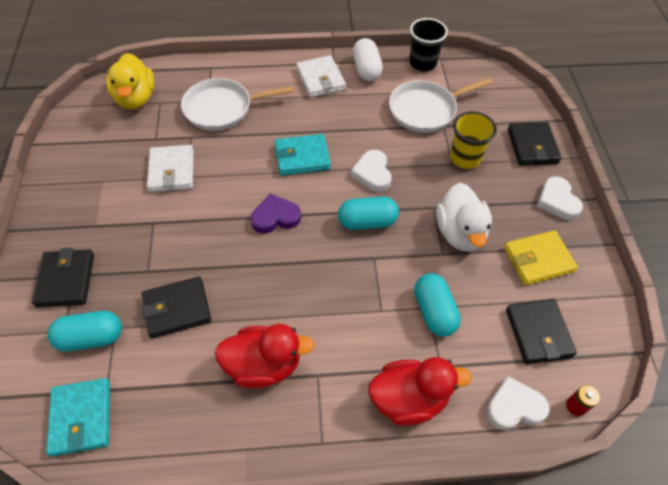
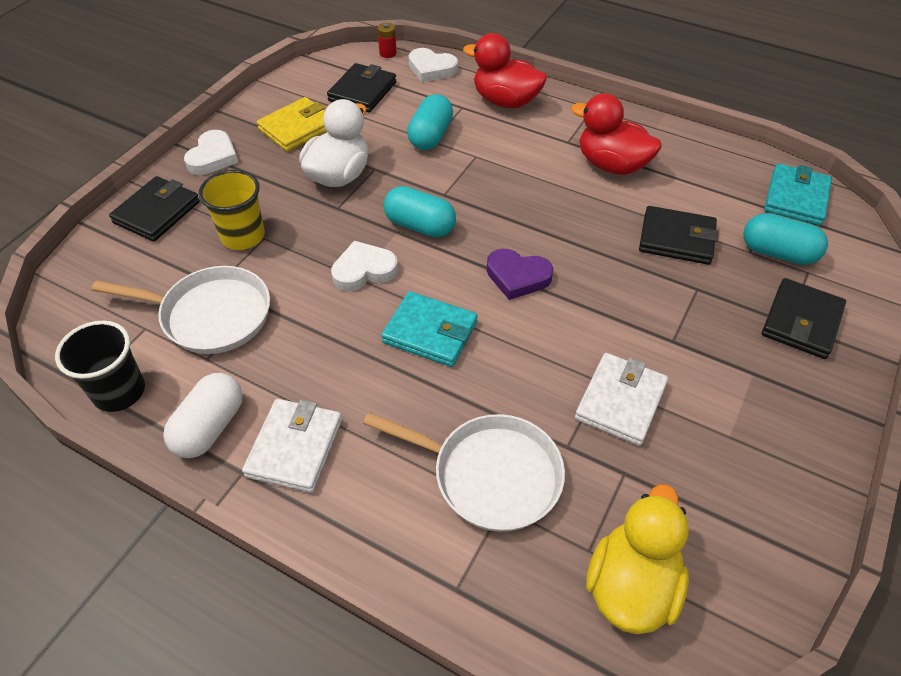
camera: 145 degrees left, 5 degrees down
(372, 173) = (364, 270): white heart -> white heart turned 135 degrees counterclockwise
(538, 260) = (297, 128): yellow wallet -> yellow wallet turned 60 degrees counterclockwise

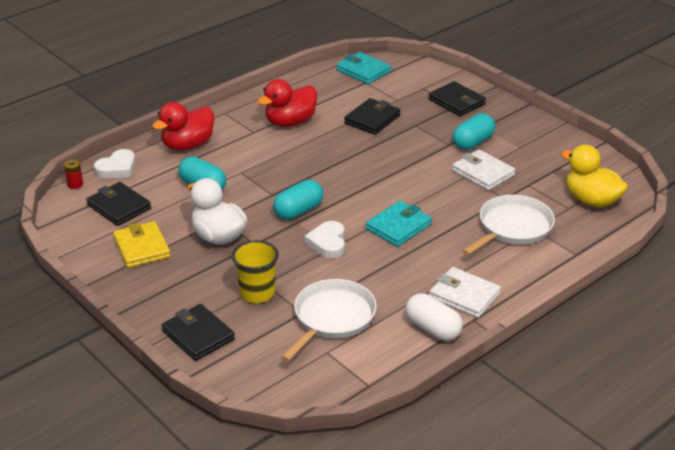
camera: 70 degrees left, 15 degrees down
(119, 391) = (383, 368): black cup -> none
(213, 157) = (147, 297): white heart -> none
(517, 277) = (370, 183): purple heart -> none
(778, 253) = (403, 91): turquoise capsule -> turquoise capsule (473, 142)

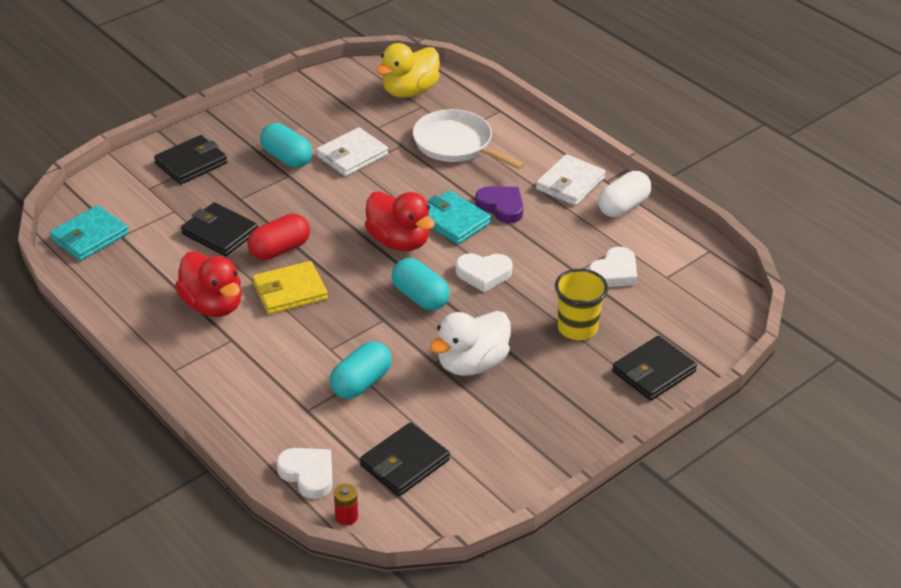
camera: 90 degrees left, 5 degrees up
(141, 248) = (495, 432): yellow wallet -> yellow wallet (290, 291)
(187, 145) = (257, 403): red duck -> red duck (399, 241)
(332, 318) = (614, 272): white pan -> white heart
(354, 145) = (279, 249): none -> red capsule
(422, 253) = (501, 206): none -> purple heart

